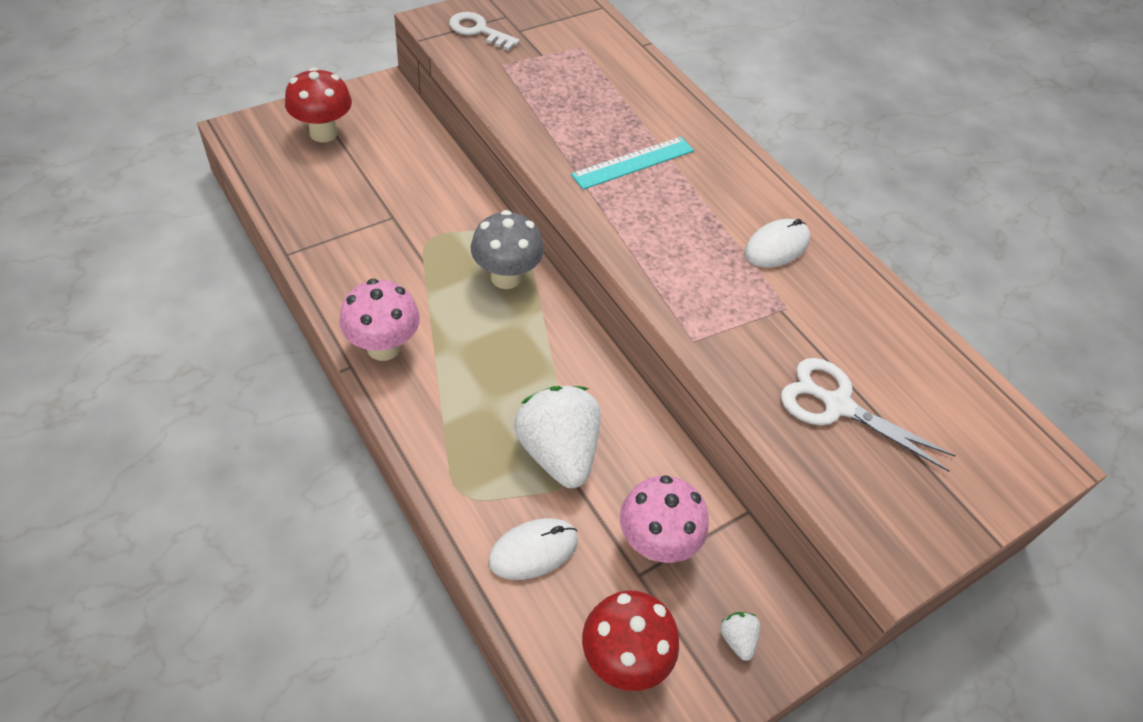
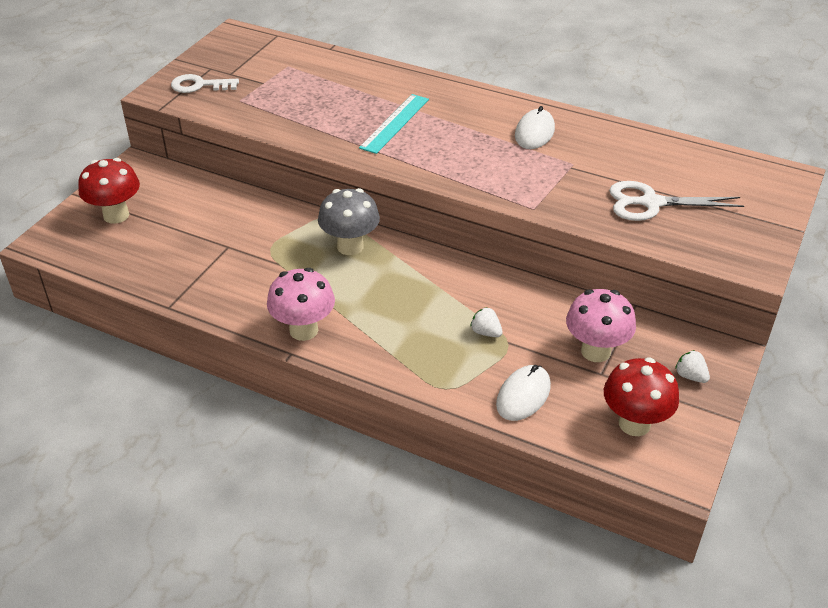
camera: 25 degrees left, 10 degrees down
(557, 452) = (486, 332): white strawberry -> white strawberry, size x0.41

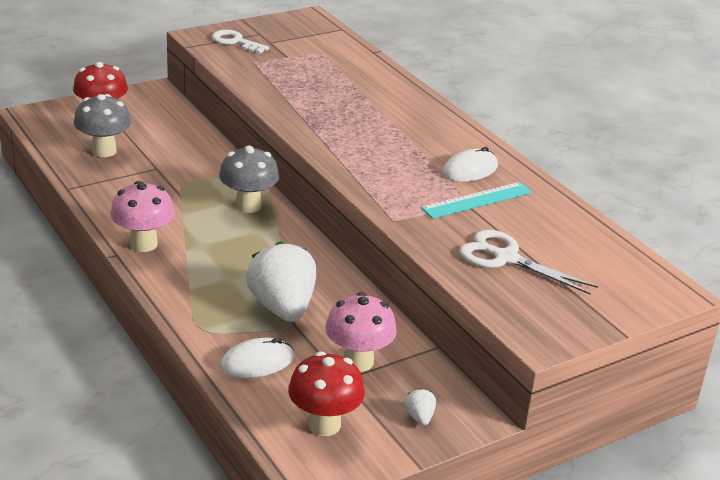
camera: 30 degrees right, 10 degrees down
(159, 251) = (104, 151): none -> grey mushroom
(395, 123) = (356, 120): turquoise ruler -> turquoise ruler (477, 200)
(486, 332) = (282, 308): white strawberry -> white strawberry, size x2.45

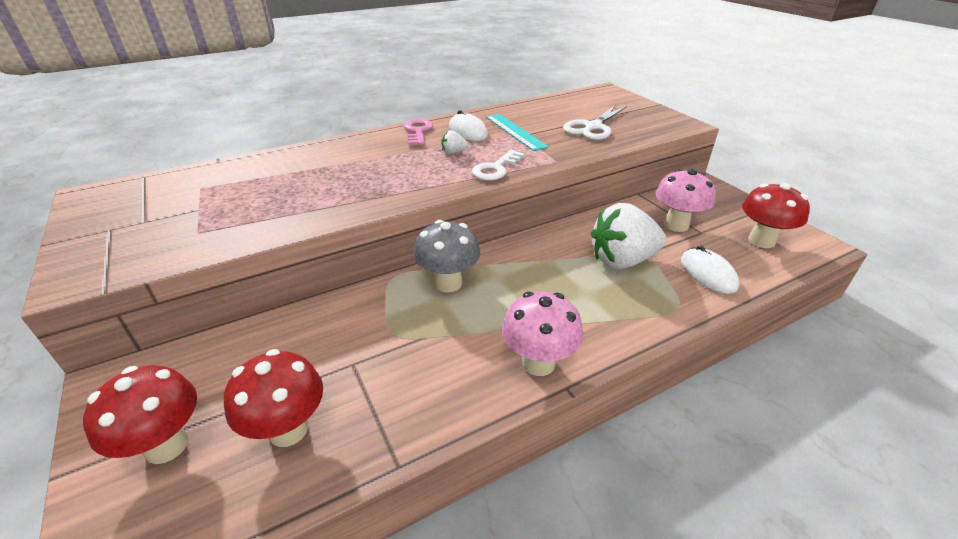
camera: 85 degrees left, 5 degrees up
(104, 151) = (288, 430): grey mushroom -> red mushroom
(236, 42) = (123, 246): white key -> white key (496, 169)
(419, 417) = (722, 203): white strawberry -> white strawberry (453, 152)
(463, 140) = (418, 131): none -> pink key

